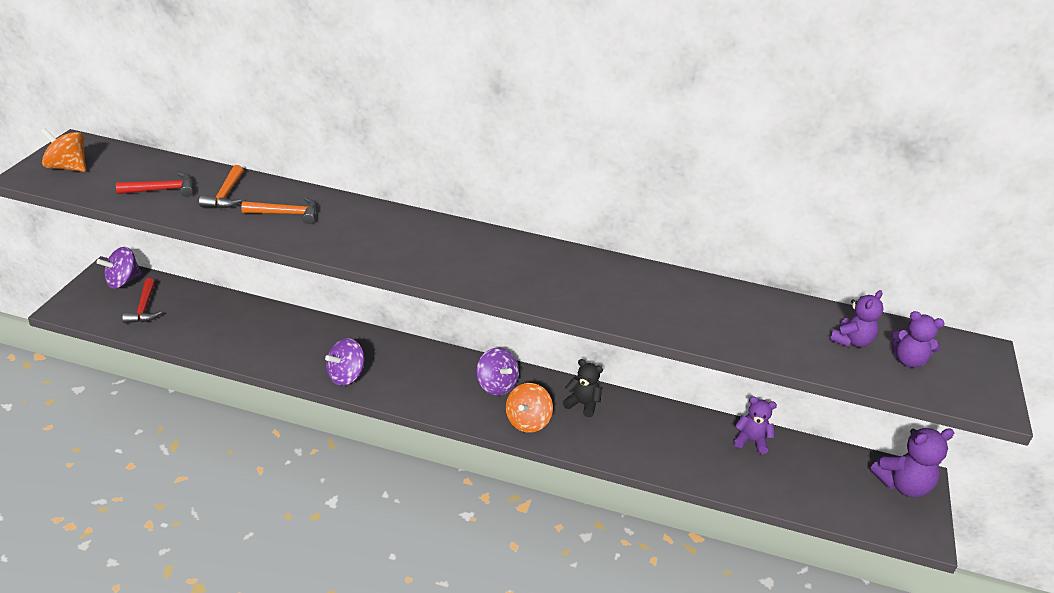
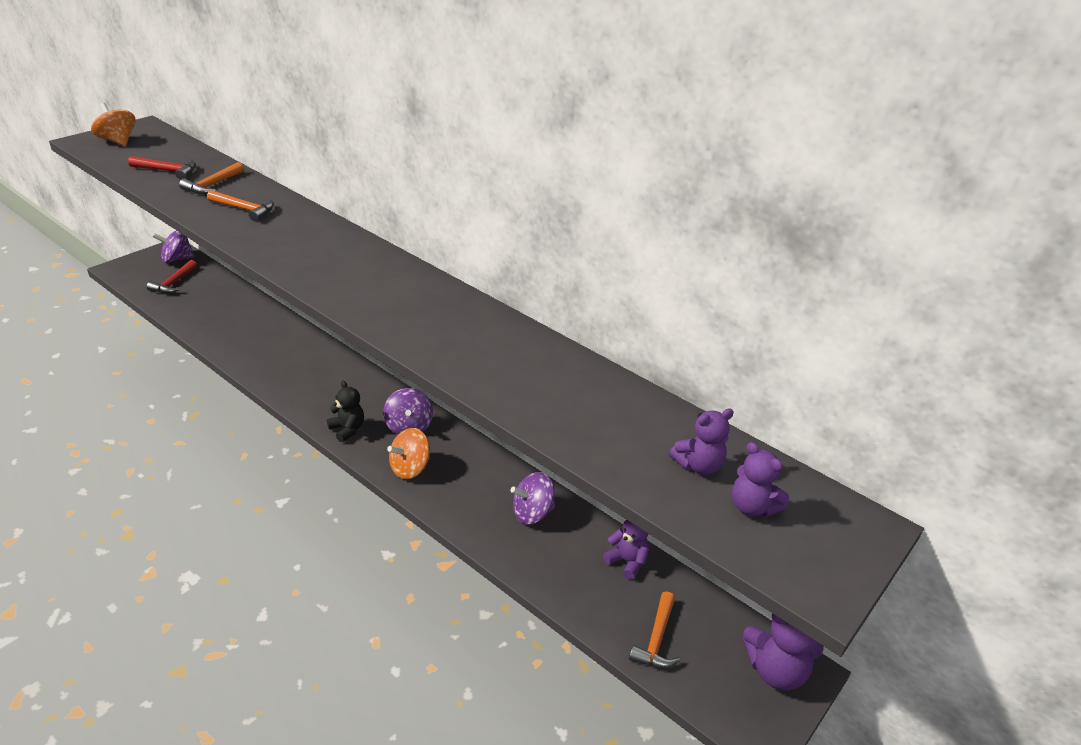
camera: 25 degrees right, 0 degrees up
(346, 376) = (283, 380): purple spinning top -> purple spinning top (532, 513)
(582, 404) = (476, 469): black teddy bear -> black teddy bear (347, 429)
(813, 493) = (656, 639): none -> orange hammer

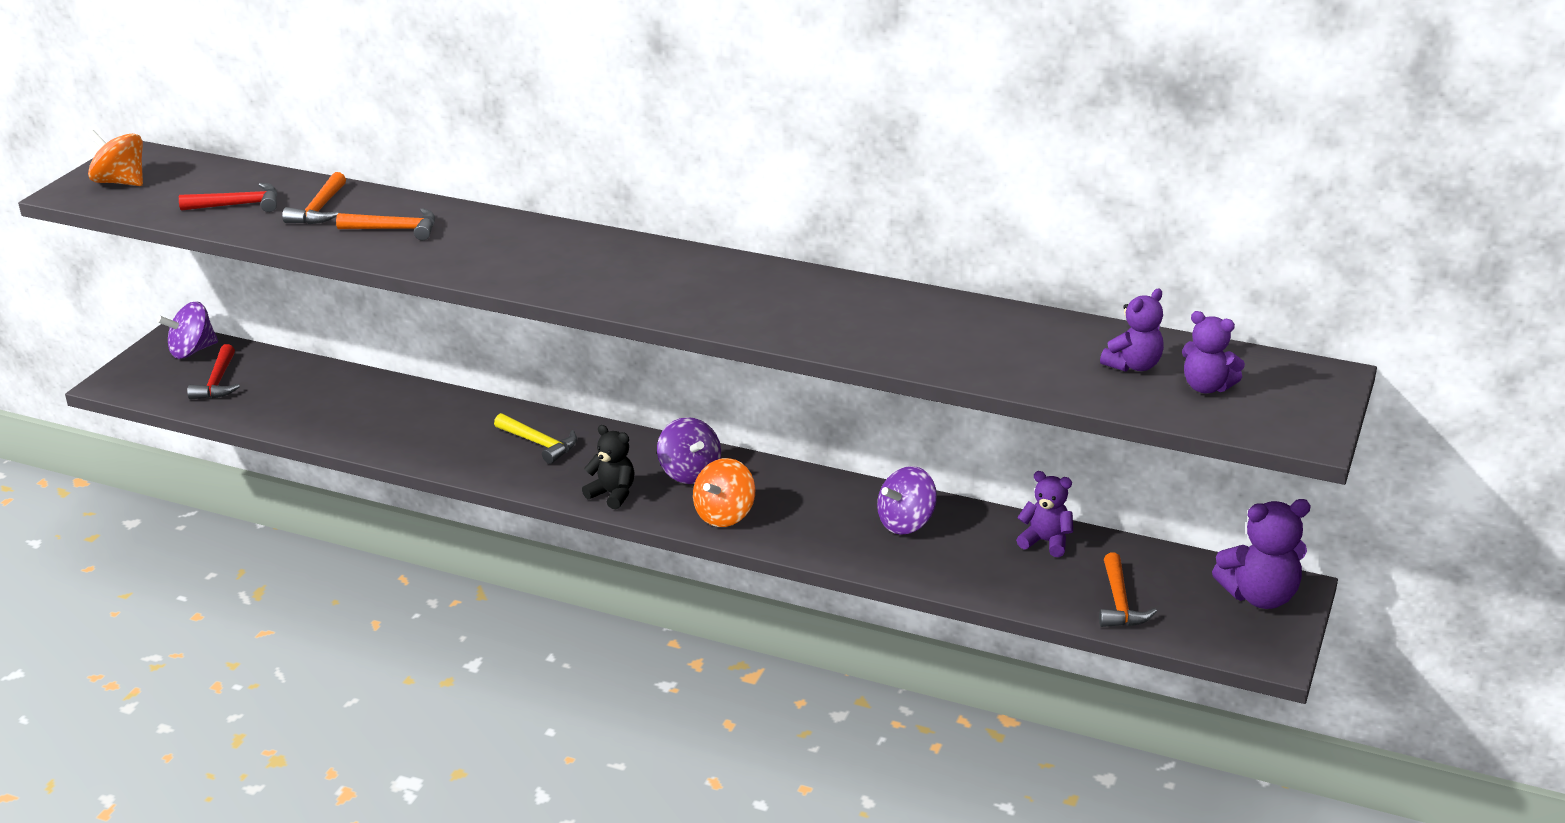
camera: 15 degrees left, 5 degrees down
(328, 377) = (539, 444): none -> yellow hammer

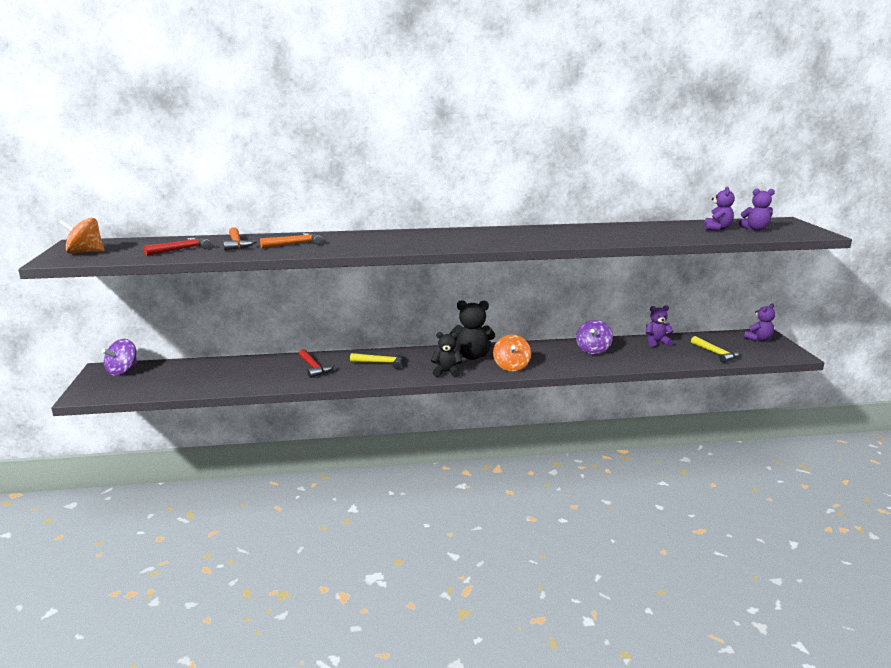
camera: 30 degrees left, 10 degrees down
(217, 382) = (156, 380): red hammer -> red hammer (314, 368)
(689, 473) = (472, 356): purple spinning top -> black teddy bear
(1119, 603) = (716, 354): orange hammer -> yellow hammer
(1259, 596) = (758, 339): purple teddy bear -> purple teddy bear, size x0.65

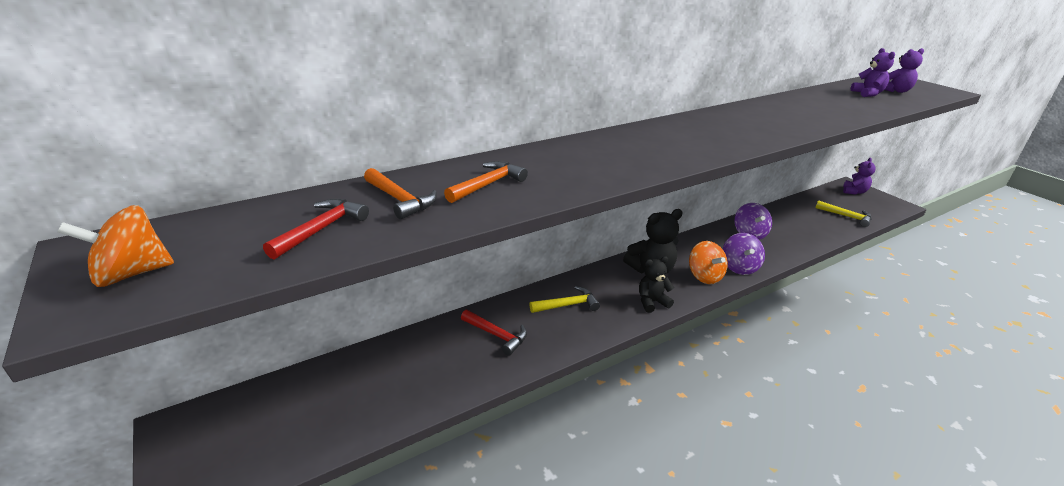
camera: 25 degrees left, 10 degrees up
(122, 371) = (213, 420): purple spinning top -> purple spinning top (739, 267)
(656, 342) = (787, 212): purple teddy bear -> none

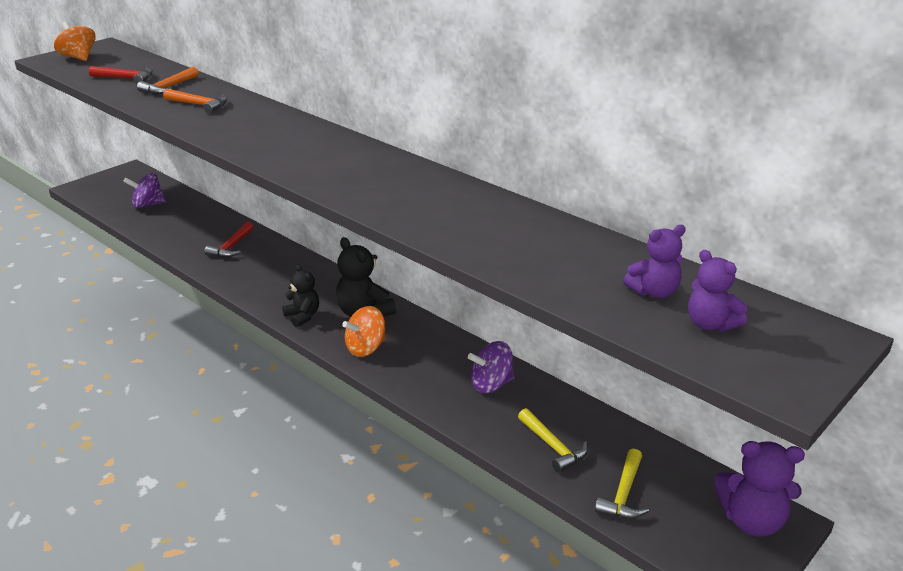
camera: 75 degrees right, 0 degrees up
(568, 305) = (283, 272): yellow hammer -> yellow hammer (553, 447)
(739, 267) = (398, 374): purple spinning top -> purple spinning top (148, 205)
(854, 192) = (751, 521): purple teddy bear -> purple teddy bear, size x1.54

